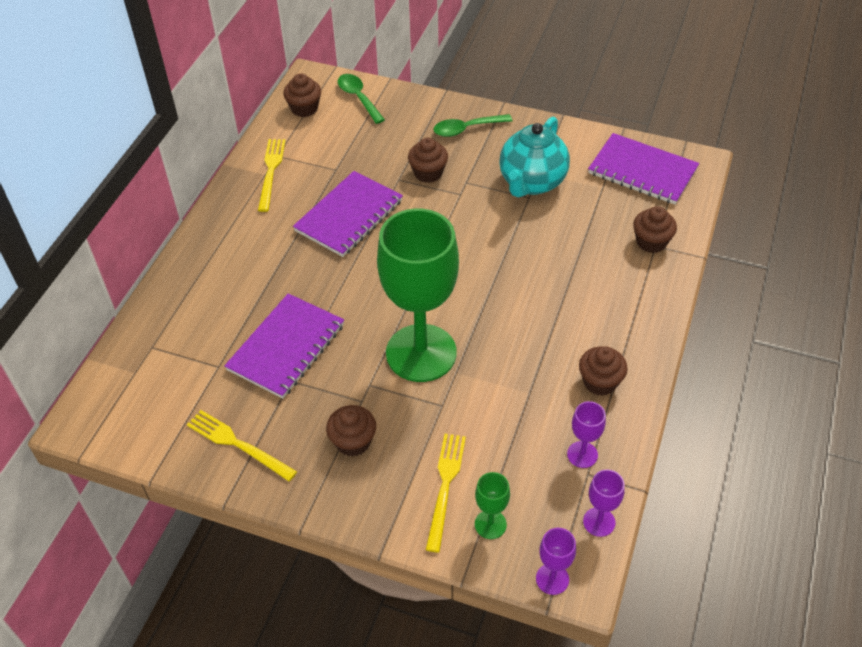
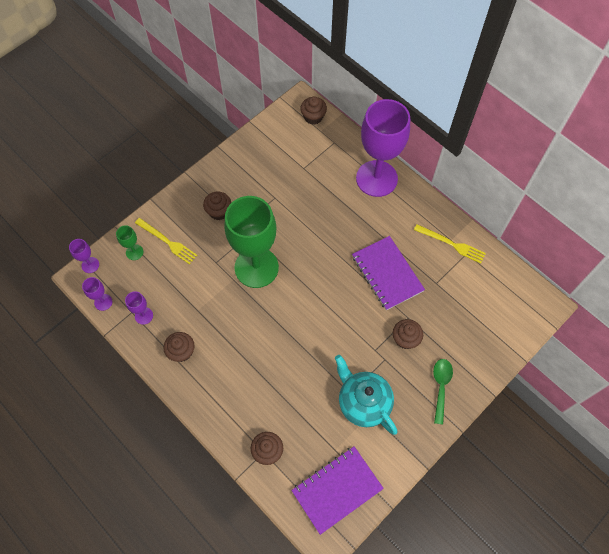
camera: 115 degrees right, 15 degrees up
(200, 275) = (376, 178): none -> purple goblet
(238, 444) = (248, 162): yellow fork -> none
(286, 347) = (298, 203): purple notebook -> none
(304, 108) = (511, 287): brown cupcake -> brown cupcake (313, 117)
(358, 98) = (509, 328): green spoon -> none

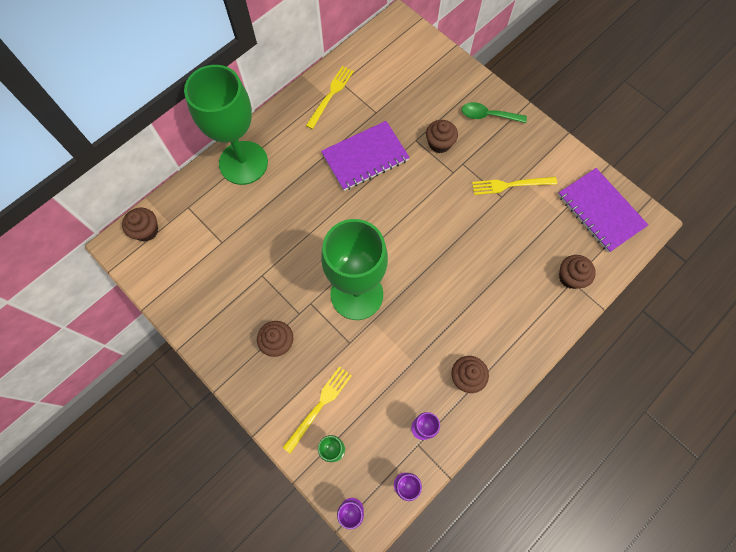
camera: 90 degrees left, 5 degrees up
(363, 403) = (510, 185): turquoise teapot -> yellow fork
(376, 178) = (243, 163): purple goblet -> green goblet

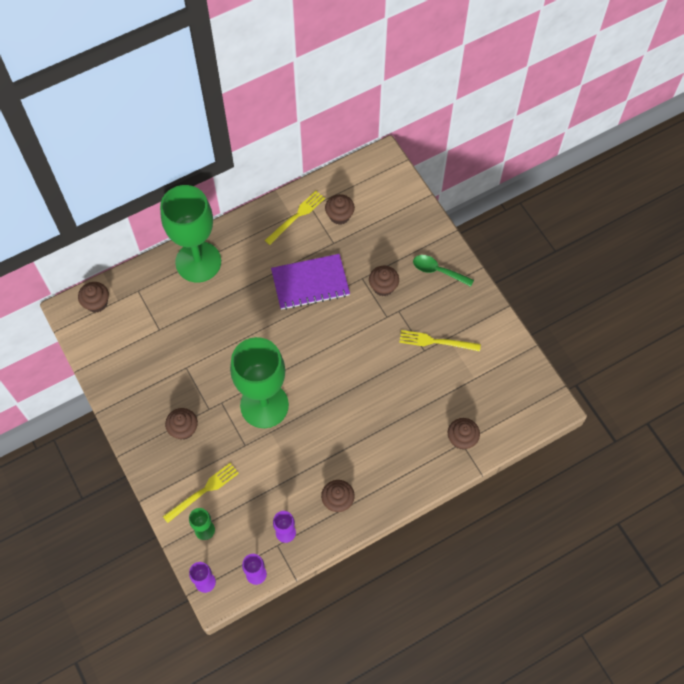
camera: 15 degrees right, 5 degrees down
(373, 85) = (339, 215): none -> brown cupcake
(600, 211) = (512, 386): purple notebook -> none

